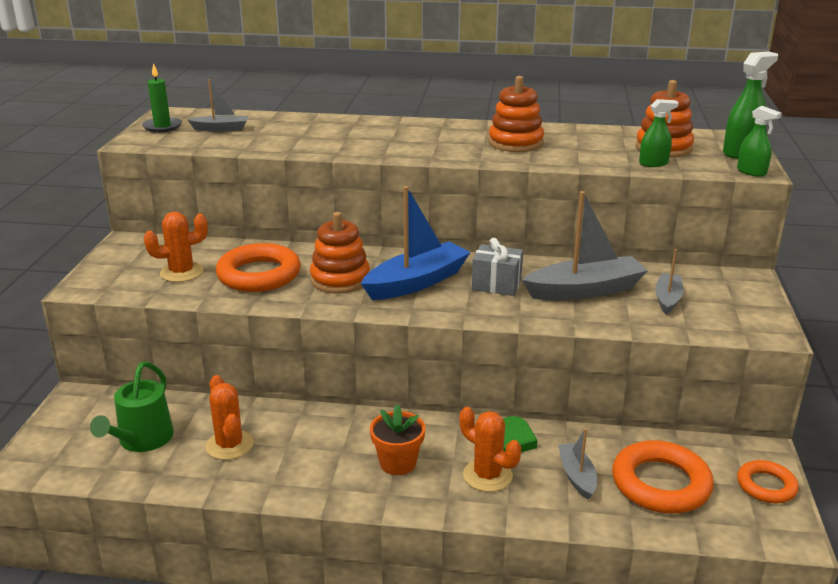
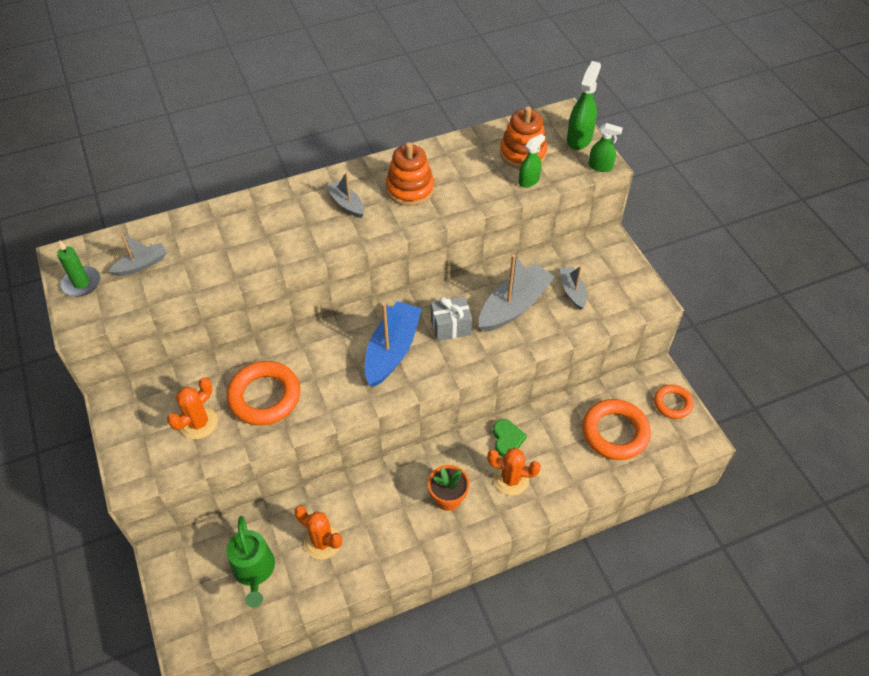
camera: 30 degrees left, 25 degrees up
(340, 279) = (333, 373): orange stacking toy -> none
(577, 476) = (564, 451): grey boat -> grey boat (346, 204)

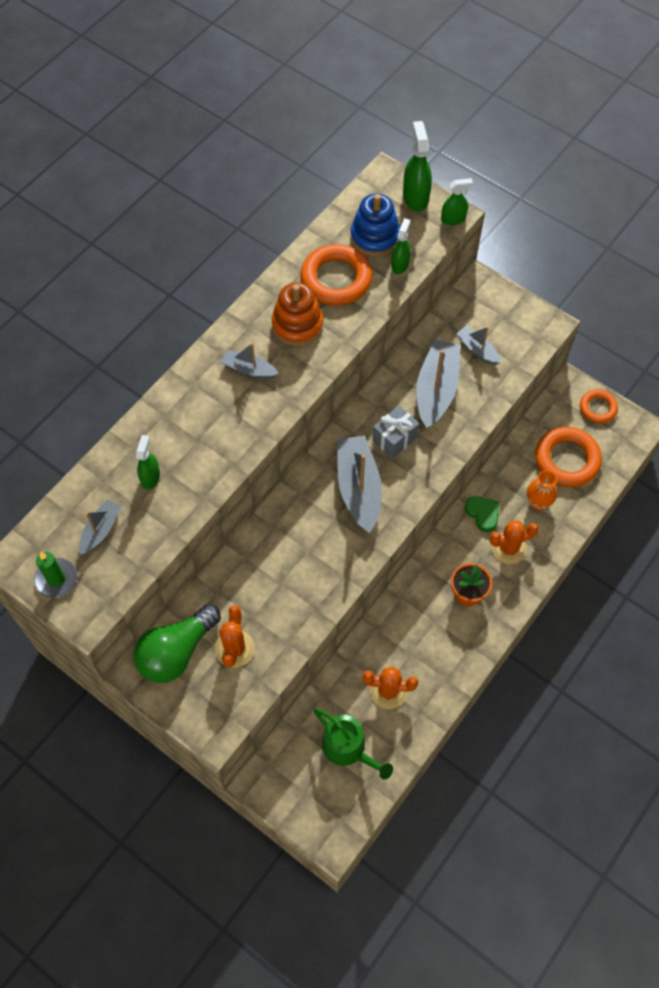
camera: 30 degrees left, 10 degrees up
(153, 401) = (176, 652): none -> green light bulb
(209, 245) = (150, 477): none -> green spray bottle
(264, 396) = (276, 592): orange ring -> orange ring (336, 279)
(392, 350) = (358, 488): blue boat -> grey boat
(522, 153) = (375, 237): orange stacking toy -> blue stacking toy
(563, 455) = (538, 503): none -> orange vase

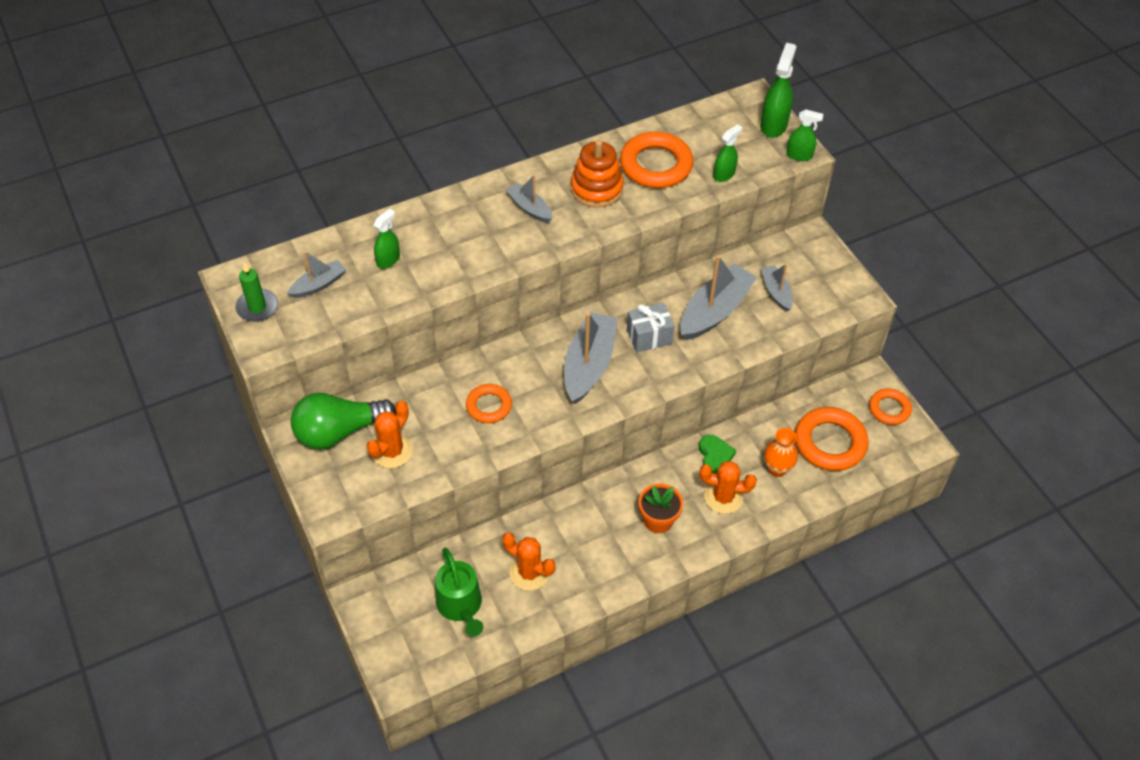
camera: 25 degrees right, 10 degrees down
(294, 566) = (489, 406): none -> orange ring
(375, 237) = (714, 144): blue stacking toy -> none

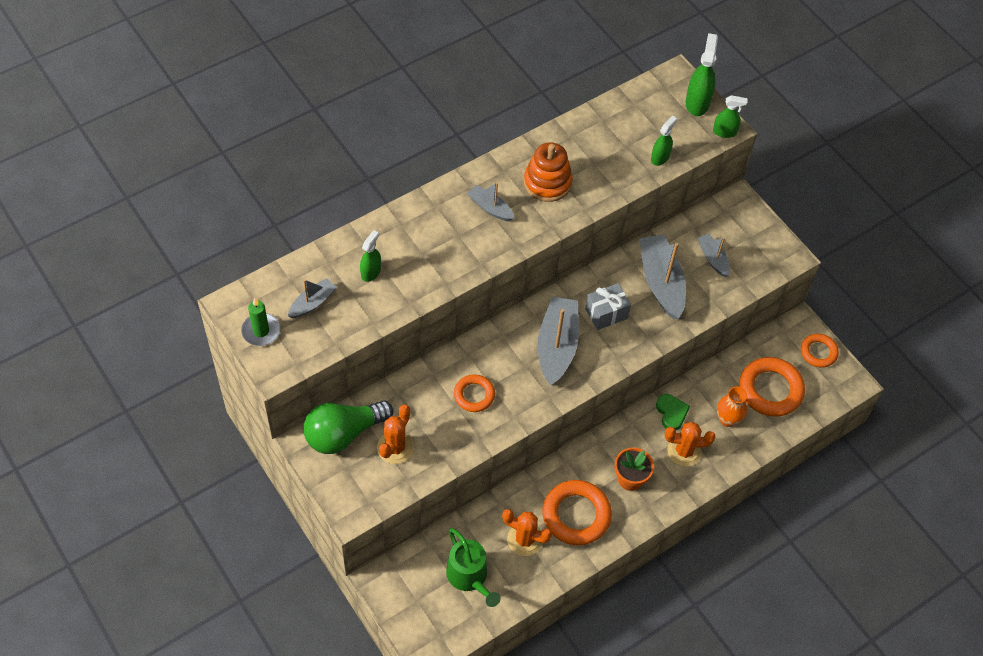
camera: 10 degrees left, 5 degrees up
(656, 165) = (597, 153): orange ring -> orange ring (576, 515)
(715, 311) = (661, 282): grey boat -> grey boat turned 45 degrees counterclockwise

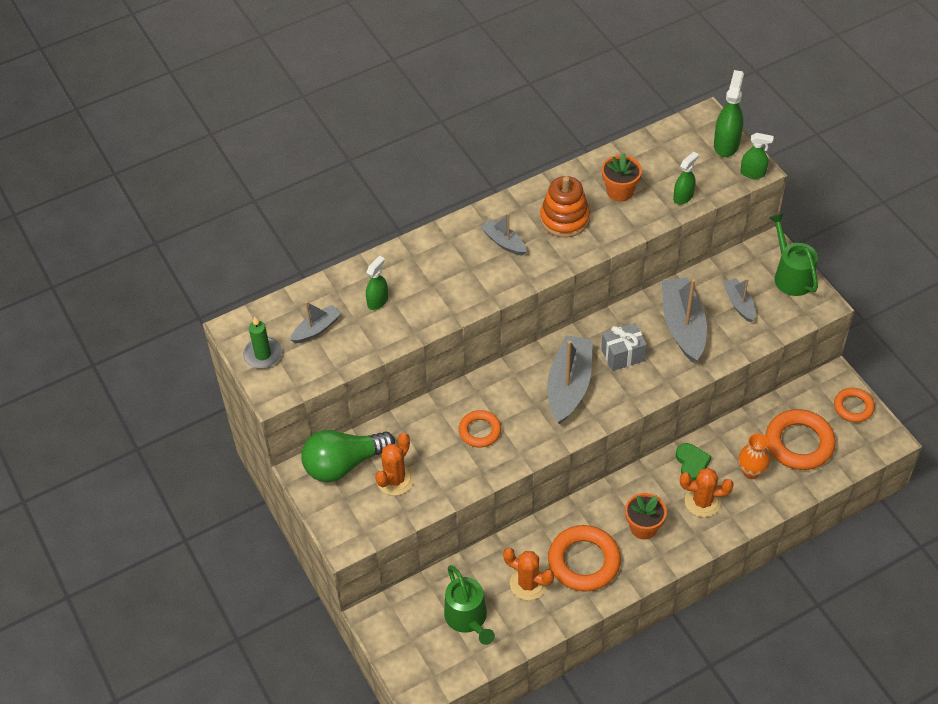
camera: 10 degrees right, 5 degrees down
(599, 153) = (620, 191): none -> orange flower pot
(760, 229) = (791, 276): none -> green watering can

